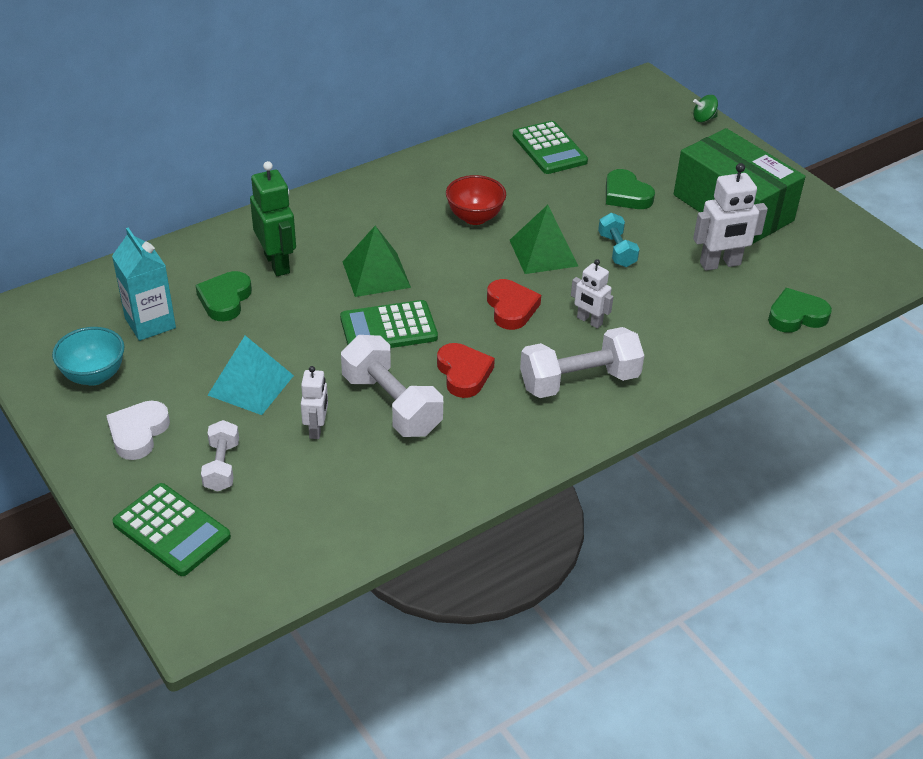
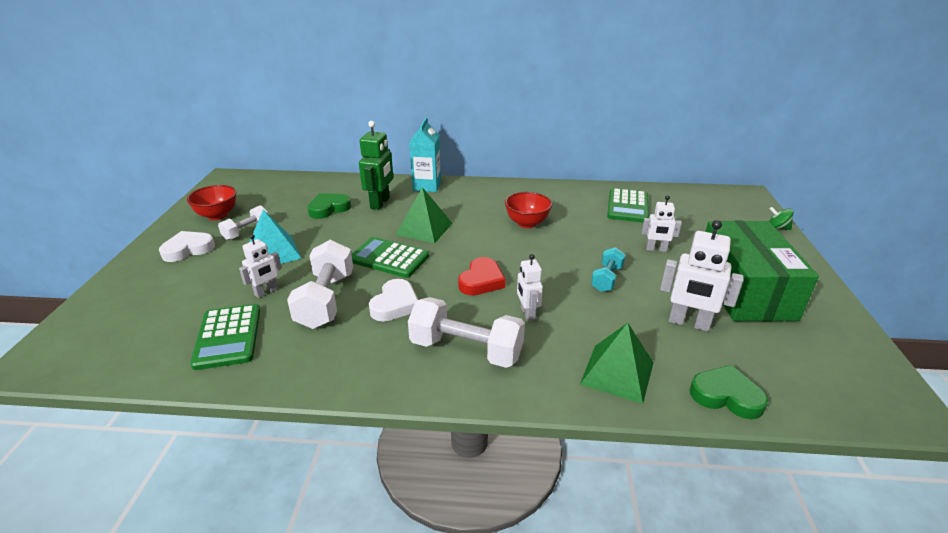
camera: 40 degrees right, 10 degrees down
(94, 375) = (217, 215): turquoise bowl -> red bowl
(150, 323) = (279, 204): turquoise carton -> turquoise carton (427, 186)
(172, 530) = (115, 305): green calculator -> green calculator (228, 337)
(222, 466) = (191, 286): white dumbbell -> white dumbbell (247, 232)
(463, 373) = (395, 304): red heart -> white heart
(543, 252) = (548, 259): green pyramid -> green pyramid (617, 373)
(626, 195) = (656, 249): green heart -> white robot

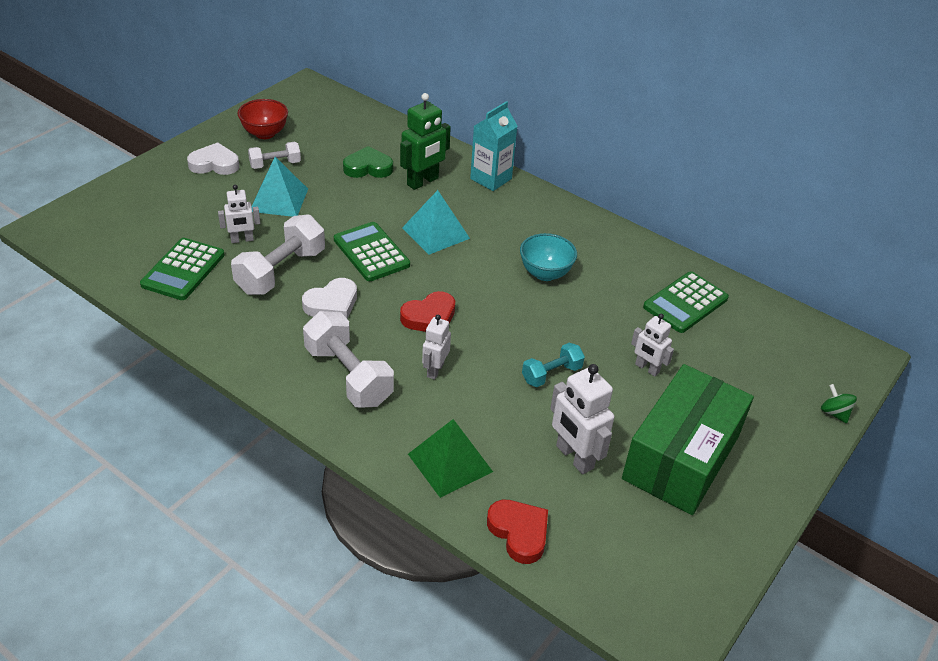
camera: 30 degrees right, 10 degrees up
(424, 228) = (436, 233): green pyramid -> turquoise pyramid
(527, 223) = (545, 273): red bowl -> turquoise bowl
(726, 396) = (519, 532): green heart -> red heart

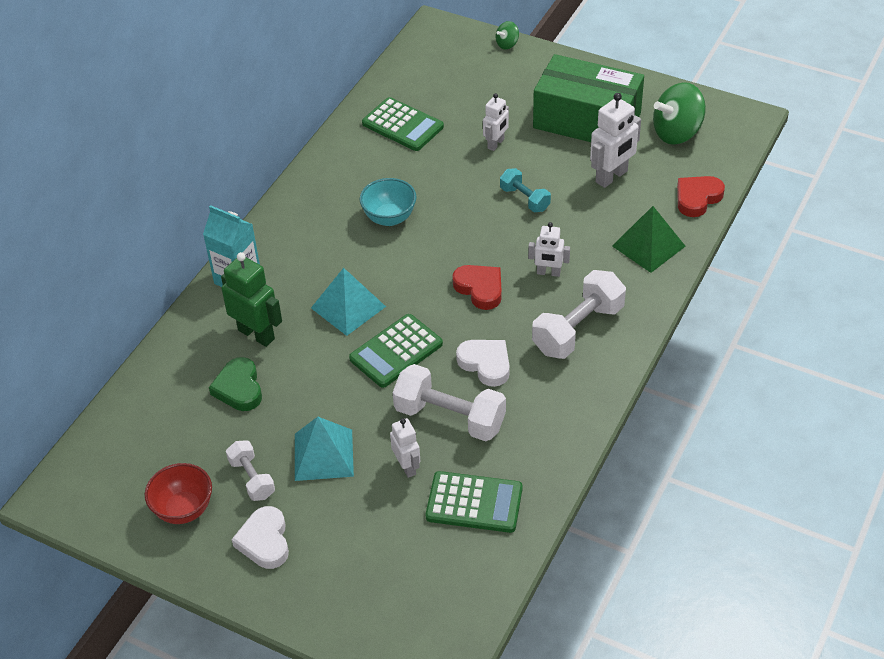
camera: 95 degrees left, 5 degrees up
(648, 545) = (677, 132): none -> green spinning top

